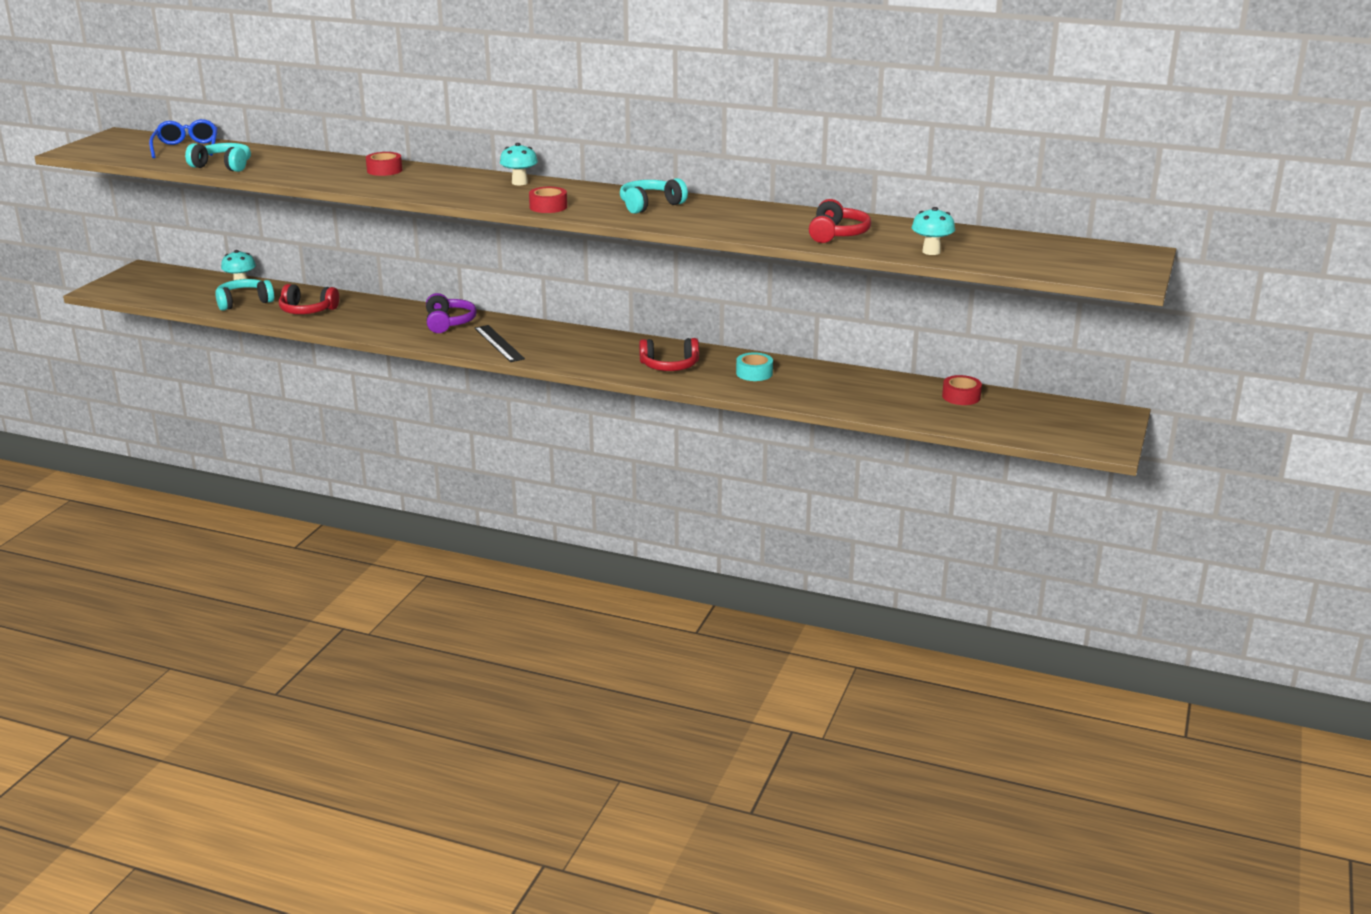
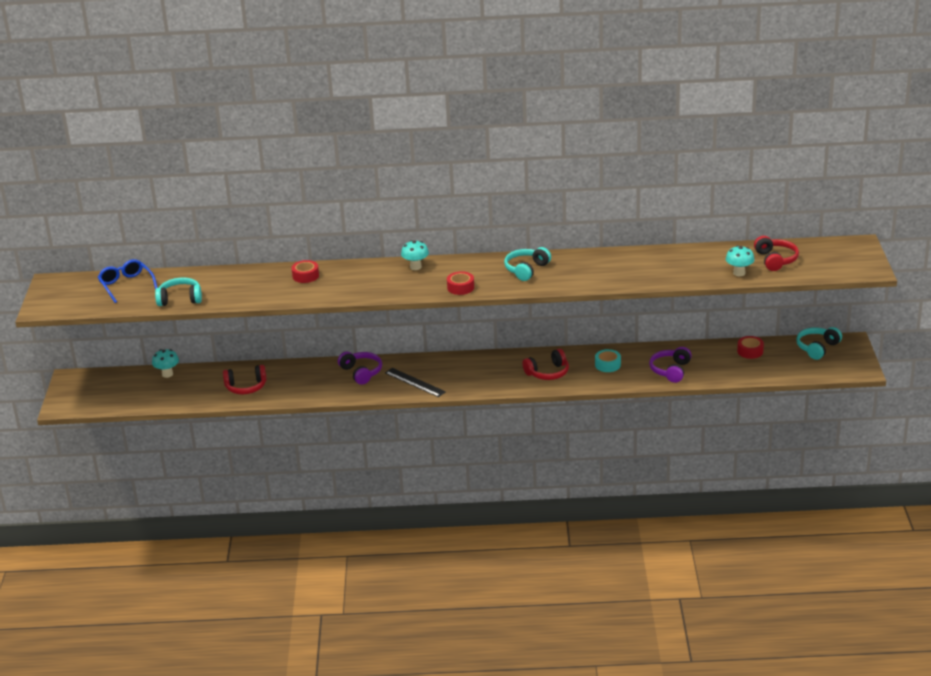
camera: 20 degrees left, 5 degrees up
(244, 302) = (189, 391): turquoise headphones -> turquoise headphones (817, 348)
(832, 395) = (670, 370): none -> purple headphones
(837, 234) = (670, 270): red headphones -> red headphones (775, 260)

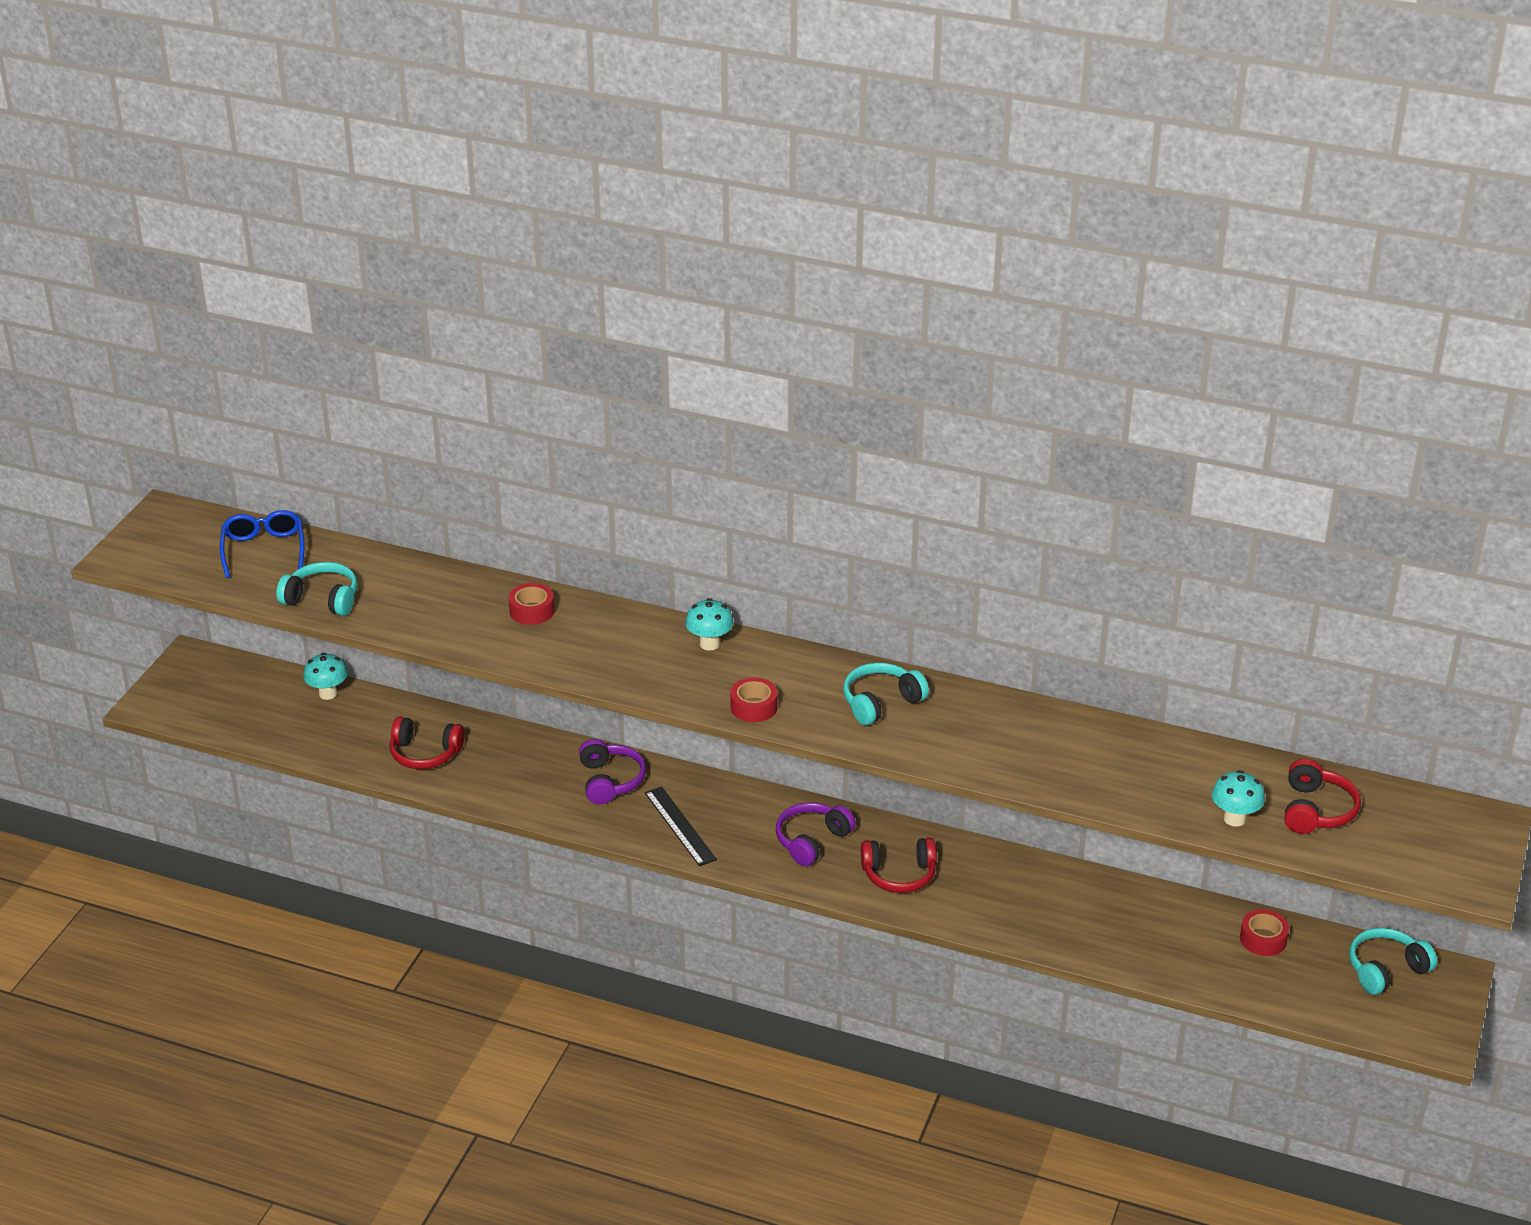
camera: 20 degrees right, 5 degrees up
(607, 365) = (1006, 890): turquoise tape -> none
(670, 370) = (1104, 935): purple headphones -> purple headphones (812, 841)

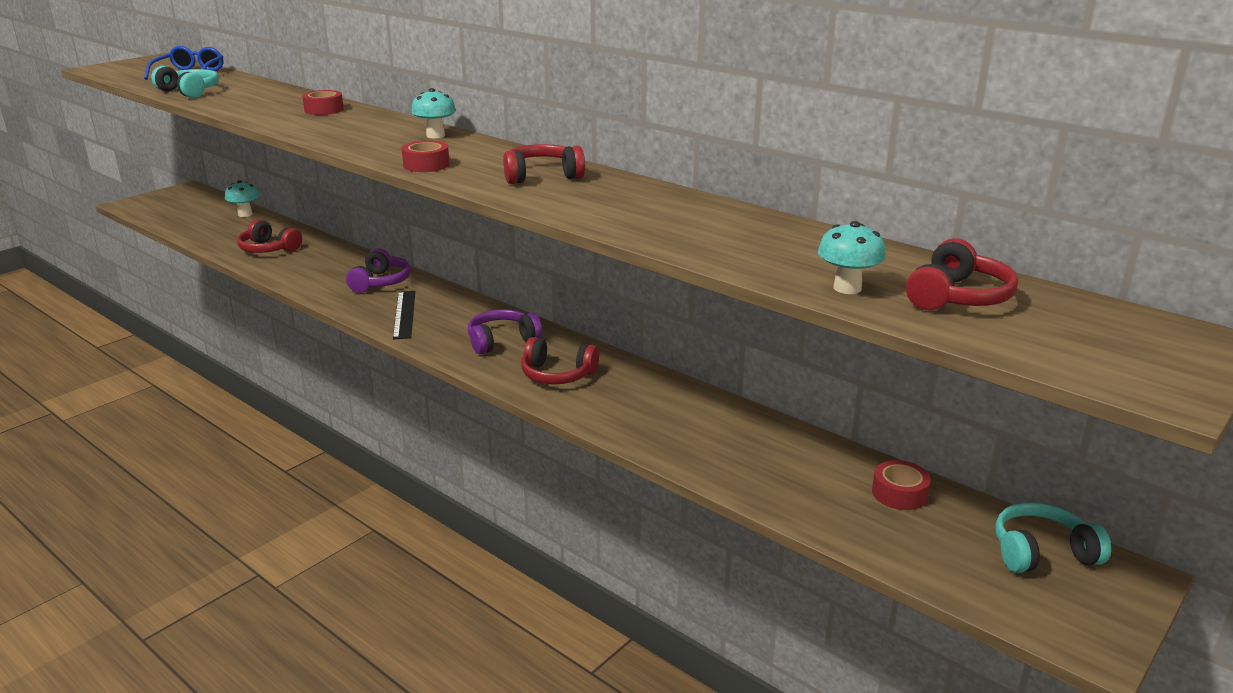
camera: 20 degrees right, 10 degrees down
(881, 702) = (542, 176): turquoise headphones -> red headphones

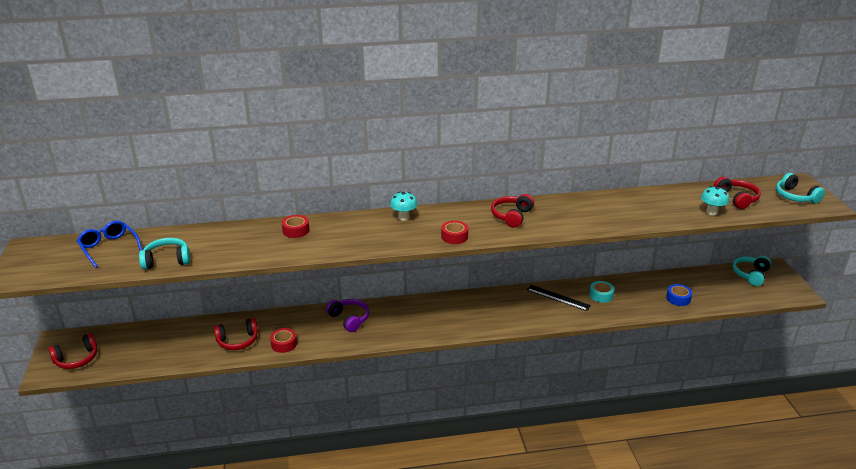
camera: 50 degrees left, 5 degrees up
(245, 214) = (157, 330): turquoise mushroom -> none
(404, 314) = (403, 327): black ruler -> black ruler (558, 297)
(502, 341) = (471, 311): purple headphones -> none
(557, 375) = (525, 311): red headphones -> red headphones (77, 359)
(695, 419) = (601, 295): none -> turquoise tape
(807, 493) = (678, 298): none -> blue tape
(899, 493) = (695, 280): red tape -> red tape (284, 344)
(1113, 348) = (795, 197): none -> turquoise headphones

